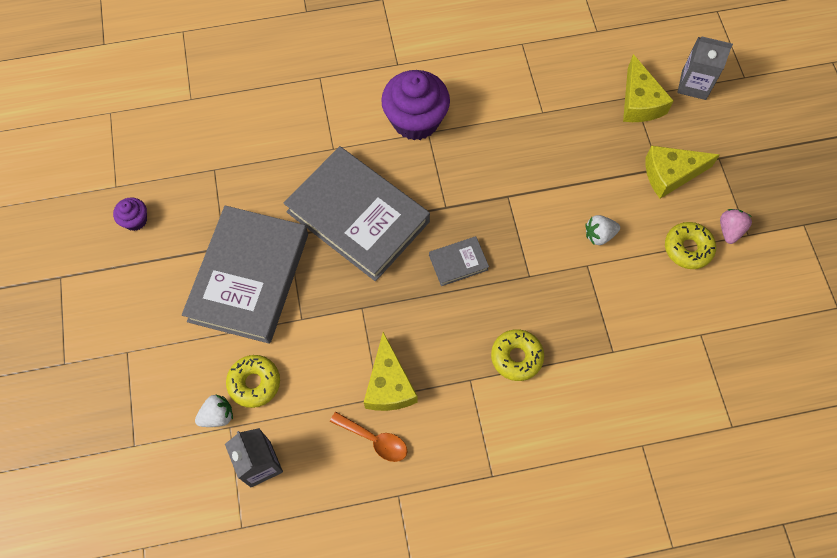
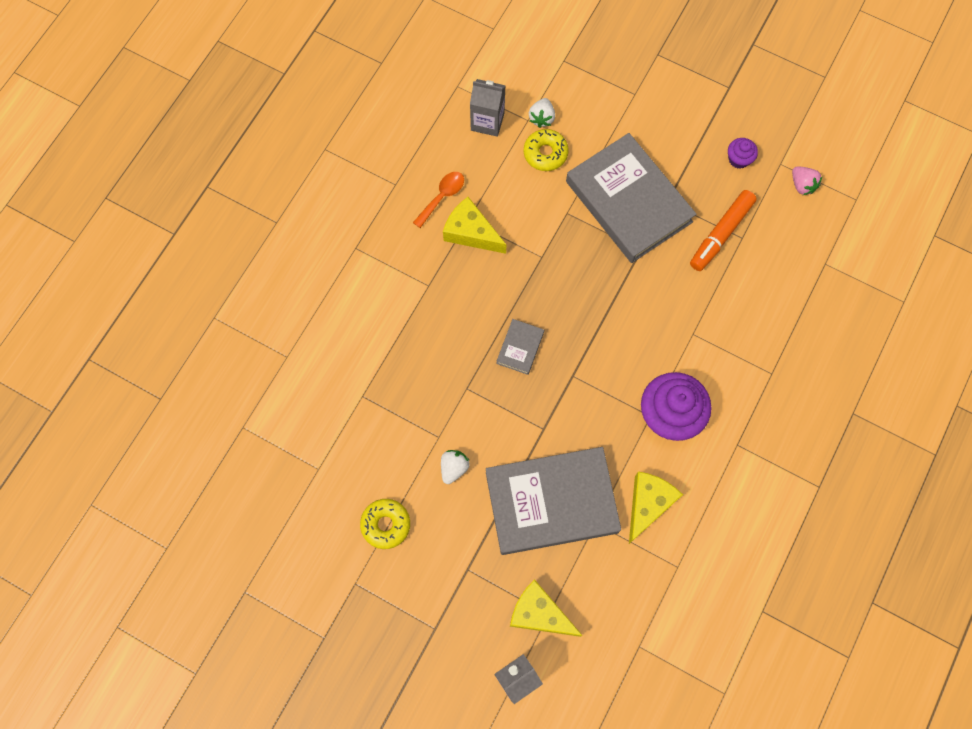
camera: 130 degrees right, 5 degrees up
(223, 186) = (721, 234): none -> orange marker
(358, 217) = (617, 307): grey book -> grey book (551, 502)
(375, 440) = (442, 197): orange spoon -> orange spoon turned 150 degrees clockwise
(516, 357) = (416, 328): yellow donut -> none
(670, 174) = (455, 573): yellow cheese -> yellow cheese (648, 504)
(730, 230) = (371, 572): pink strawberry -> pink strawberry (802, 185)

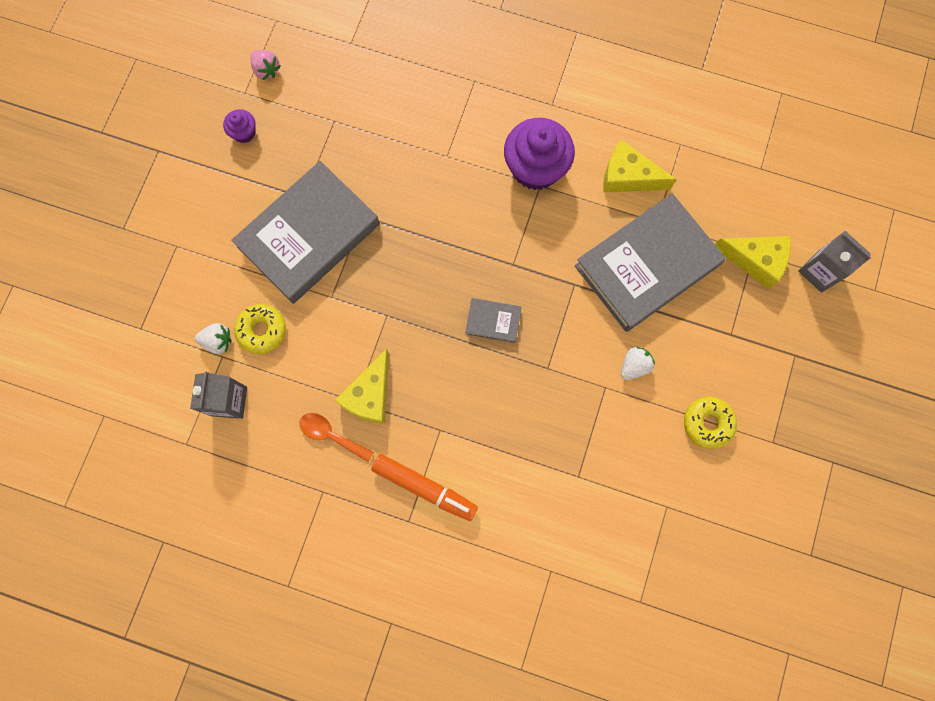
camera: 100 degrees left, 5 degrees up
(454, 468) = (634, 366): white strawberry -> white strawberry turned 120 degrees clockwise
(539, 613) = (755, 260): yellow cheese -> yellow cheese turned 90 degrees counterclockwise
(551, 502) = (646, 265): grey book -> grey book turned 75 degrees clockwise
(721, 234) = (333, 141): orange marker -> orange marker (424, 487)
(802, 185) = (266, 70): pink strawberry -> pink strawberry turned 90 degrees clockwise

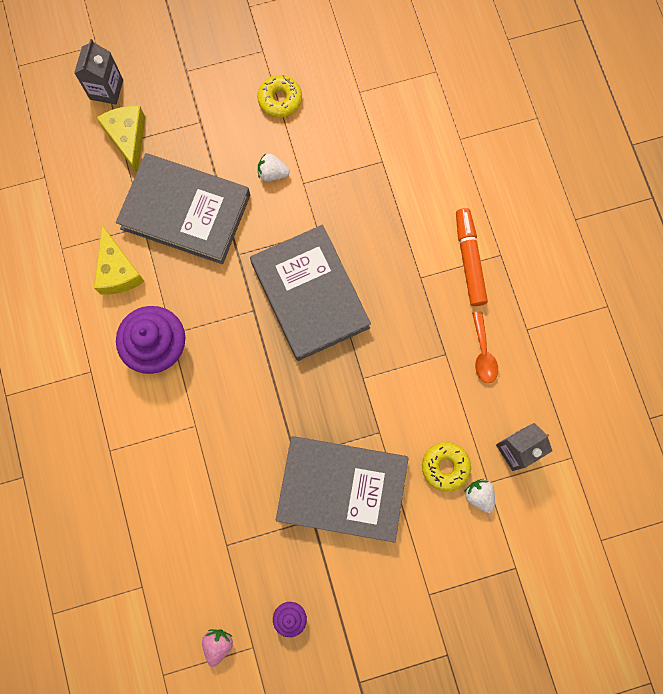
camera: 125 degrees left, 0 degrees up
(370, 395) = (433, 346): yellow cheese -> none
(493, 321) = (310, 295): grey book -> grey book, size x2.39

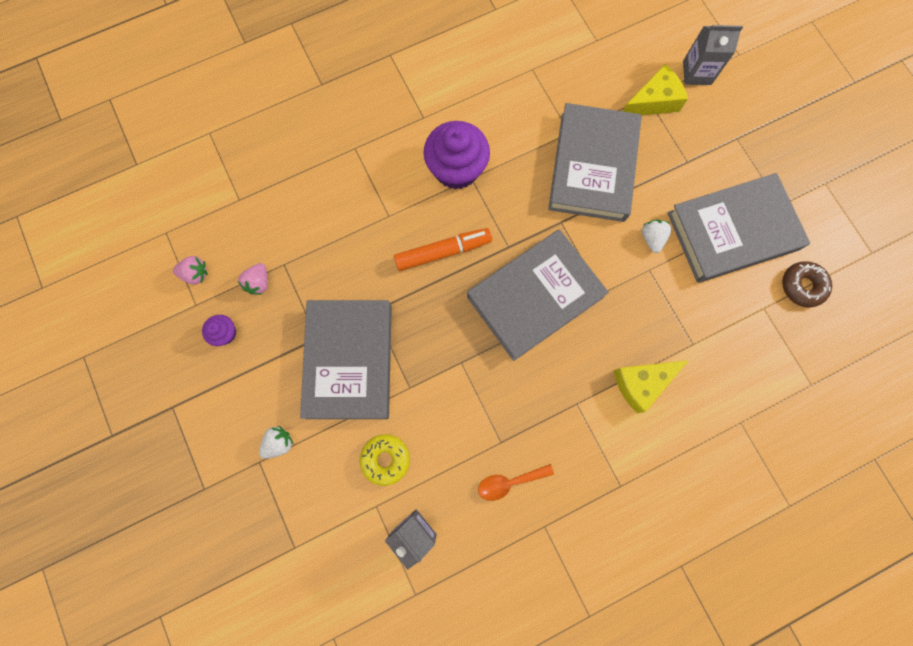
camera: 80 degrees right, 0 degrees up
(118, 271) = (521, 120): yellow cheese -> yellow cheese (641, 383)
(241, 574) = (259, 283): none -> pink strawberry
(280, 100) = (732, 231): yellow donut -> grey book
(345, 54) = (802, 286): none -> brown donut
(469, 260) = (607, 452): orange marker -> orange marker (442, 252)
(479, 495) = (361, 499): white strawberry -> white strawberry (279, 443)

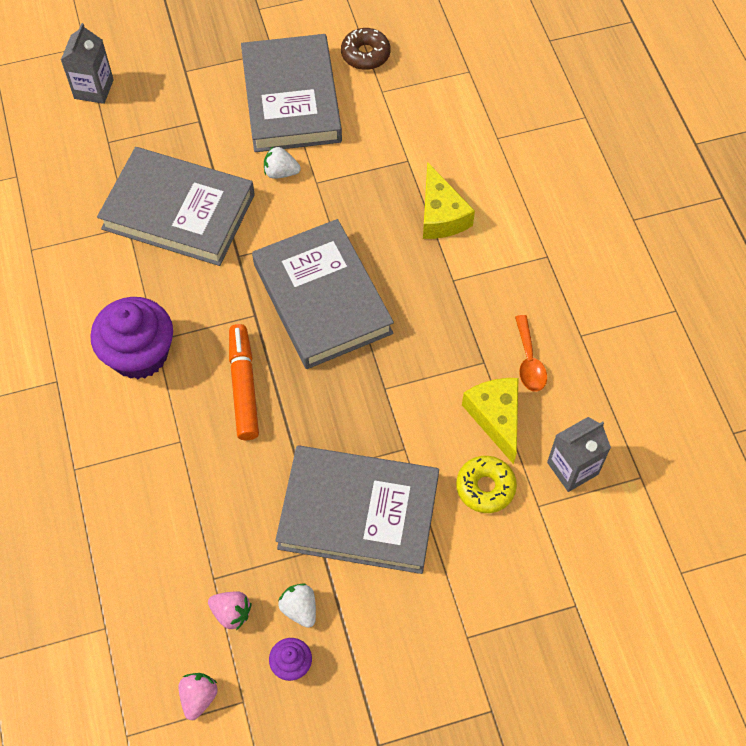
camera: 80 degrees left, 15 degrees down
(279, 443) = (447, 609): white strawberry -> white strawberry (300, 609)
(653, 101) = (115, 137): yellow cheese -> yellow cheese (496, 417)

